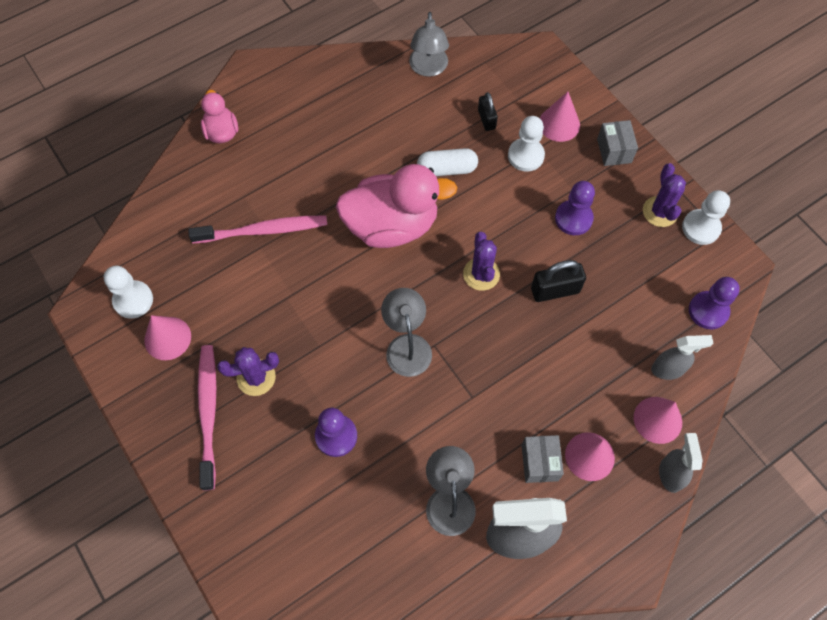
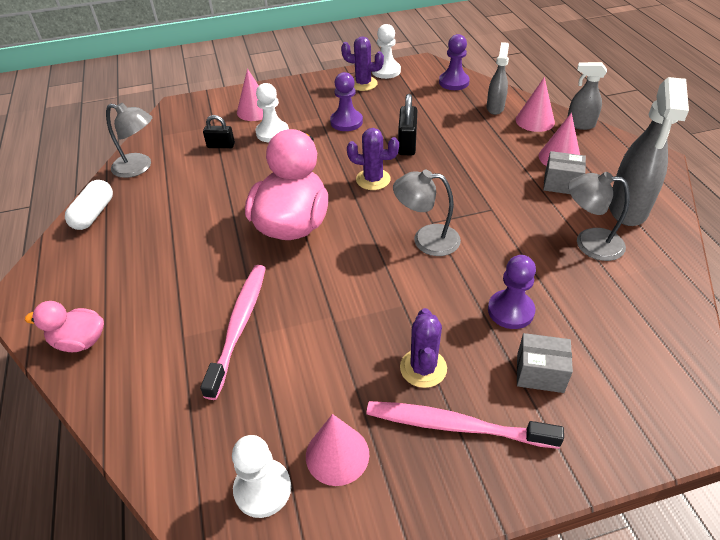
camera: 70 degrees left, 20 degrees down
(447, 169) = (255, 178): white capsule -> white capsule (94, 214)
(614, 151) = (298, 91): grey box -> grey box (540, 373)

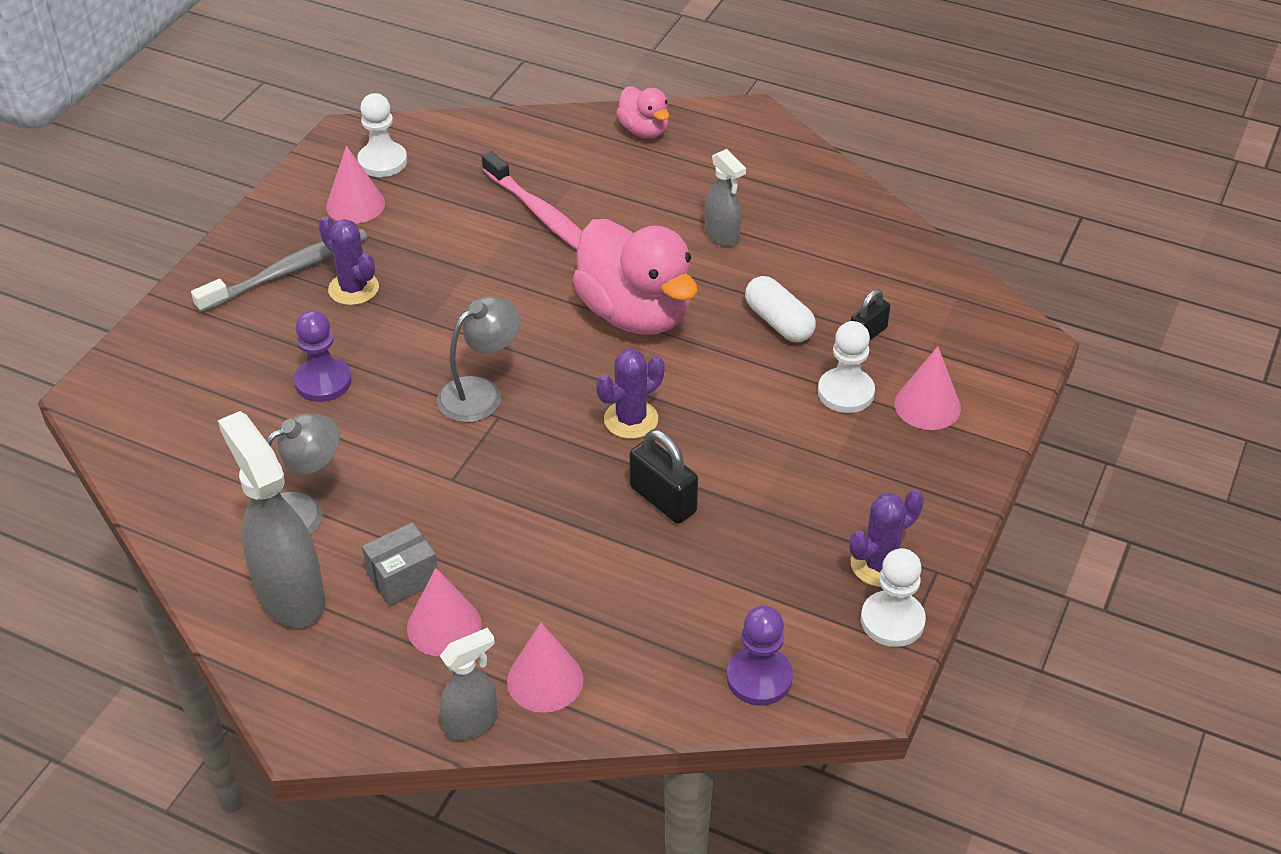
camera: 130 degrees right, 0 degrees up
(80, 341) = (644, 130): pink duck -> pink duck turned 105 degrees clockwise
(94, 214) = (834, 192): white capsule -> white capsule (779, 322)
(139, 167) = (894, 252): grey lamp -> none
(346, 122) = (789, 477): purple pawn -> none
(456, 426) = (286, 272): pink toothbrush -> grey toothbrush
(495, 108) = (630, 664): grey spray bottle -> grey spray bottle (722, 236)
(540, 373) = (251, 348): grey box -> none

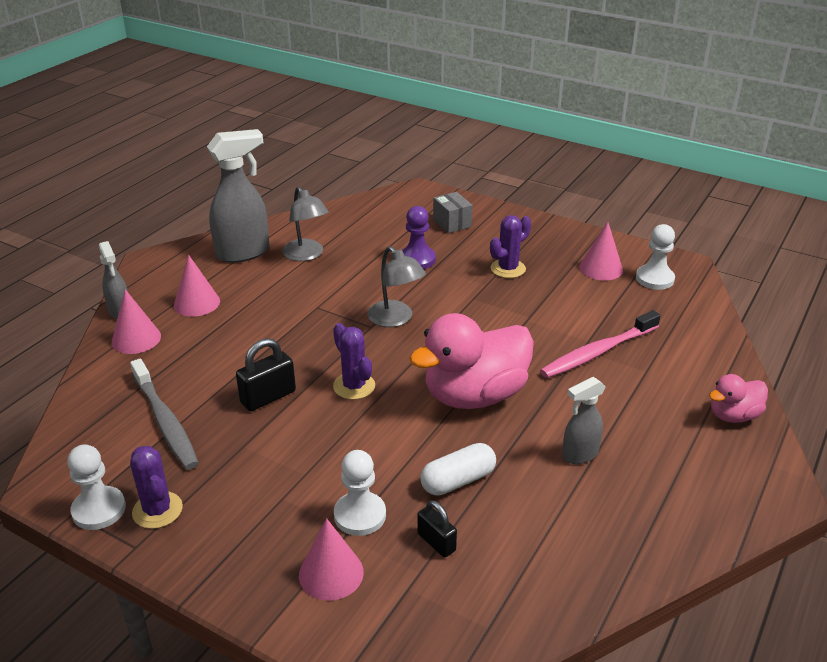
camera: 95 degrees right, 10 degrees down
(286, 272) = (525, 244): grey toothbrush -> grey toothbrush (165, 421)
(403, 578) = (240, 289): grey box -> grey box (452, 223)
(759, 678) = (86, 431): purple pawn -> none

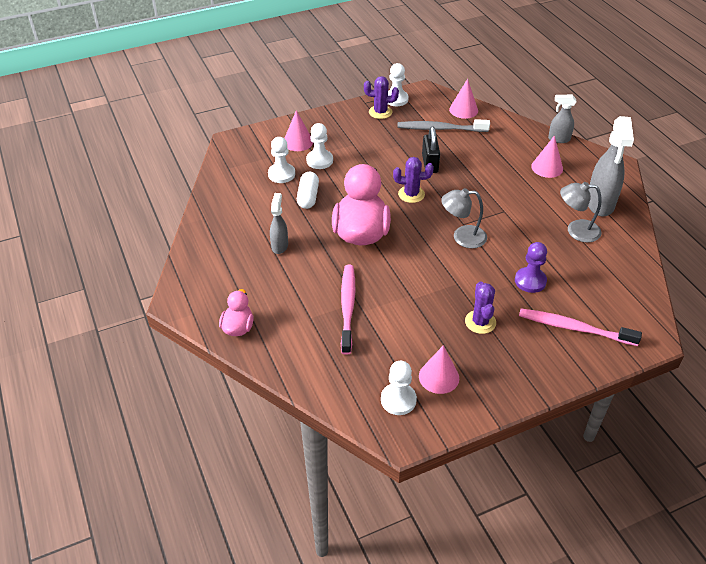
camera: 125 degrees right, 10 degrees up
(136, 339) = (524, 138): pink cone -> pink cone (463, 110)
(436, 542) = (281, 174): black padlock -> white pawn
(452, 223) = (574, 328): grey box -> pink toothbrush

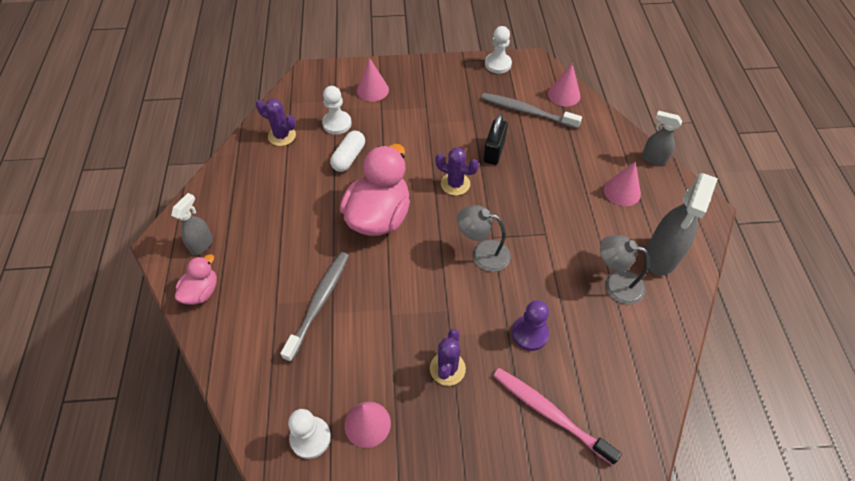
camera: 20 degrees right, 10 degrees up
(279, 246) = (291, 207): grey spray bottle -> grey spray bottle (202, 244)
(319, 160) = (382, 117): white pawn -> none
(347, 307) = (318, 303): pink toothbrush -> grey toothbrush
(380, 112) = (473, 76): purple cactus -> purple cactus (282, 136)

